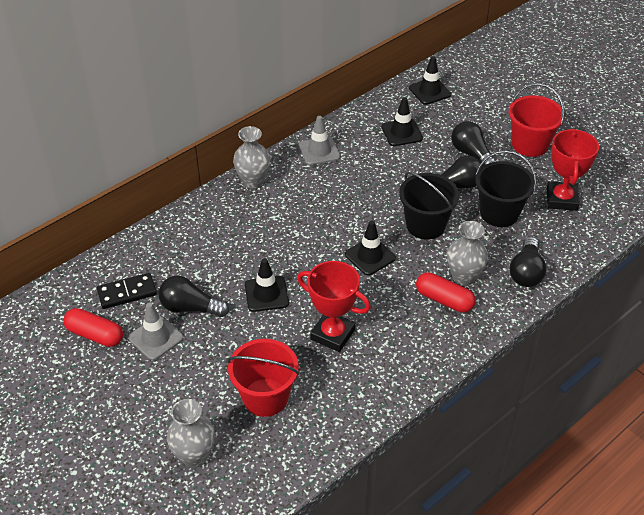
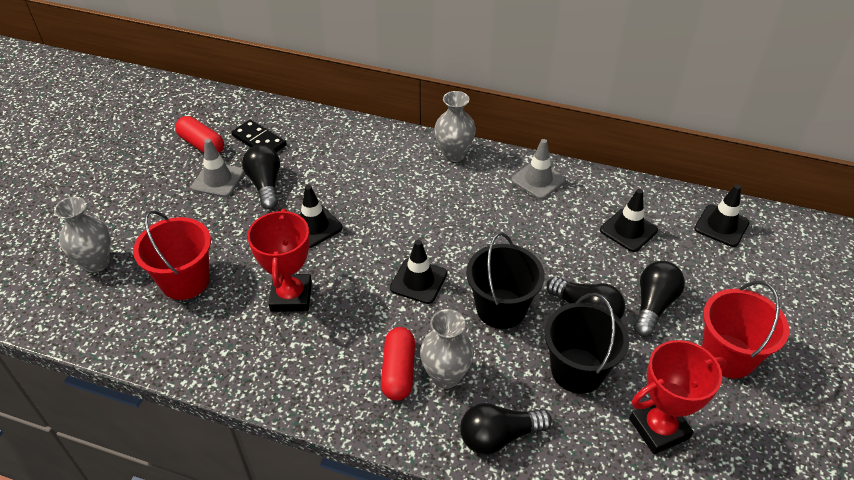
camera: 60 degrees right, 0 degrees up
(95, 335) = (202, 144): red capsule -> red capsule turned 45 degrees counterclockwise

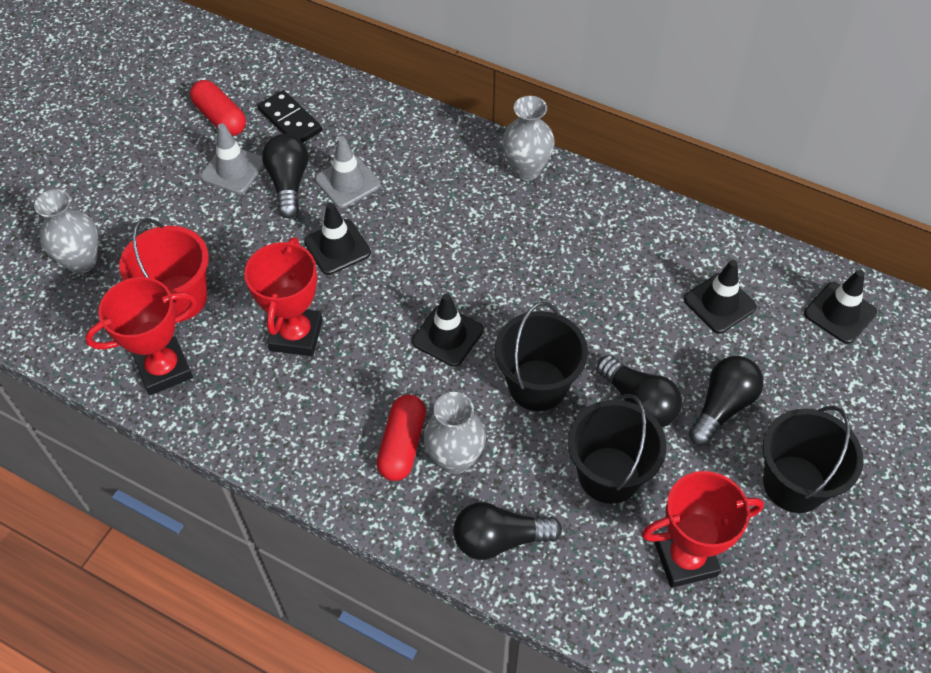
camera: 10 degrees right, 10 degrees up
(180, 338) = (164, 369): none -> red trophy
(538, 180) = (624, 219): grey traffic cone -> grey traffic cone (347, 182)
(728, 356) = (794, 484): red bucket -> black bucket

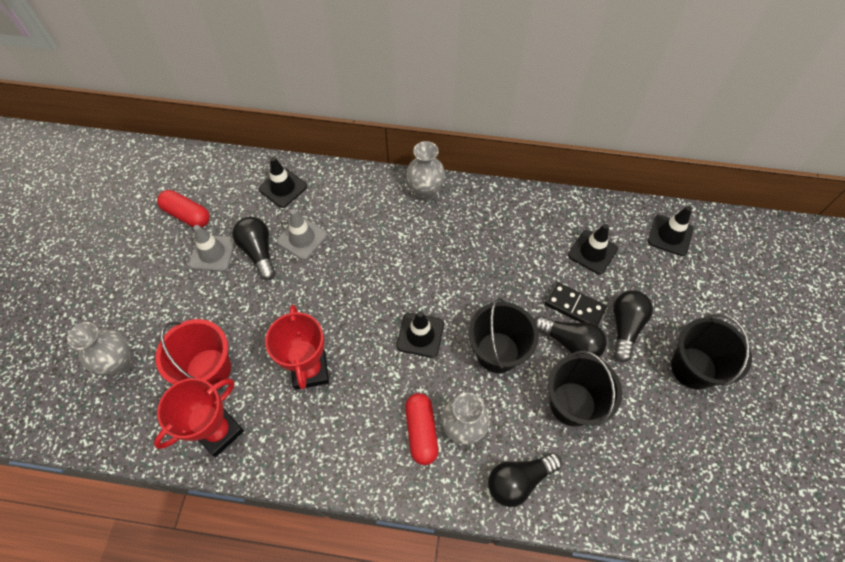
camera: 20 degrees left, 5 degrees up
(290, 120) = (241, 202): black domino -> black domino (574, 306)
(337, 247) = (314, 291): black traffic cone -> black traffic cone (283, 188)
(685, 559) = (648, 449): red trophy -> none

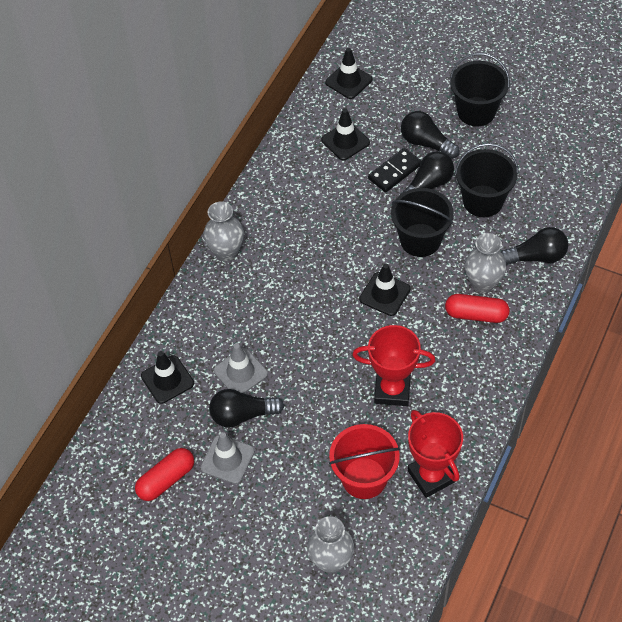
camera: 70 degrees left, 5 degrees down
(518, 481) = (536, 257): black light bulb -> black light bulb turned 90 degrees counterclockwise

